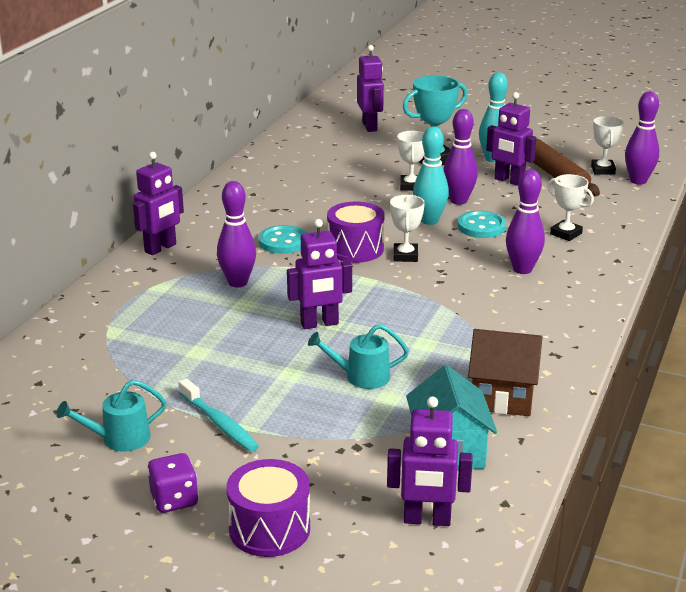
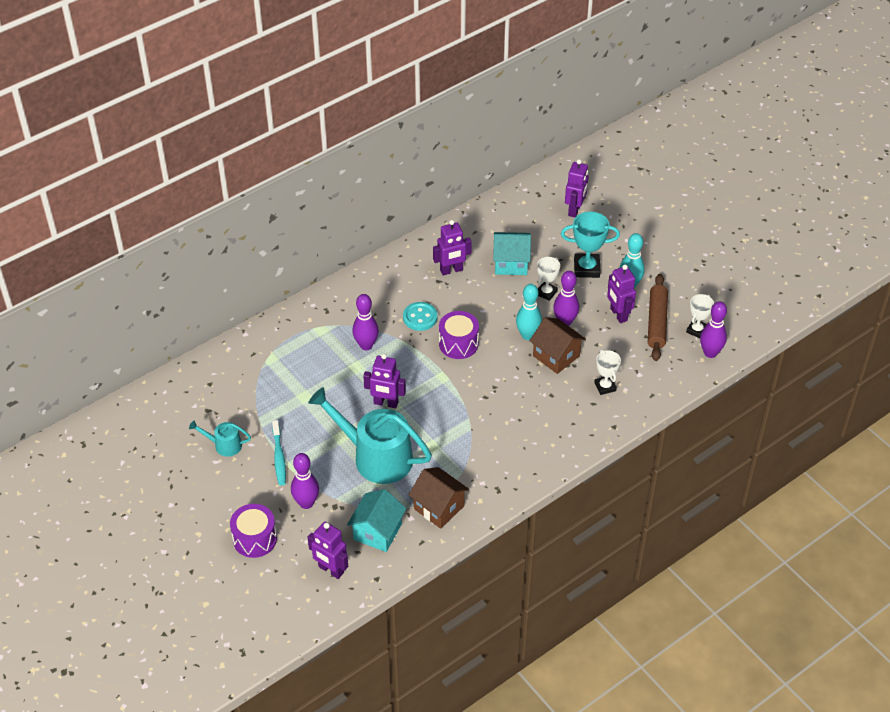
camera: 30 degrees right, 20 degrees up
(161, 248) = (343, 292): purple robot -> purple robot (451, 270)
(174, 500) = (224, 499): purple dice -> none
(344, 176) = (511, 263): none -> turquoise house
(361, 377) = (376, 457): turquoise watering can -> turquoise watering can, size x2.15
(405, 256) = (483, 364): white trophy -> none
(481, 227) = (556, 356): turquoise button -> brown house
(522, 269) = (545, 408): purple bowling pin -> purple bowling pin (306, 503)

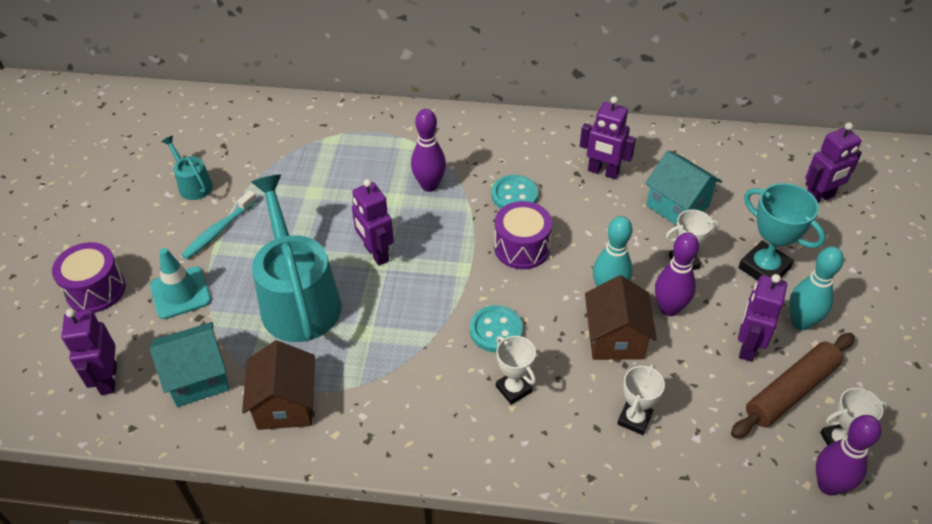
camera: 45 degrees right, 0 degrees up
(306, 503) = (180, 293): purple bowling pin -> turquoise traffic cone
(496, 395) = (496, 330): none -> turquoise button
(537, 415) = (513, 389): none -> white trophy

